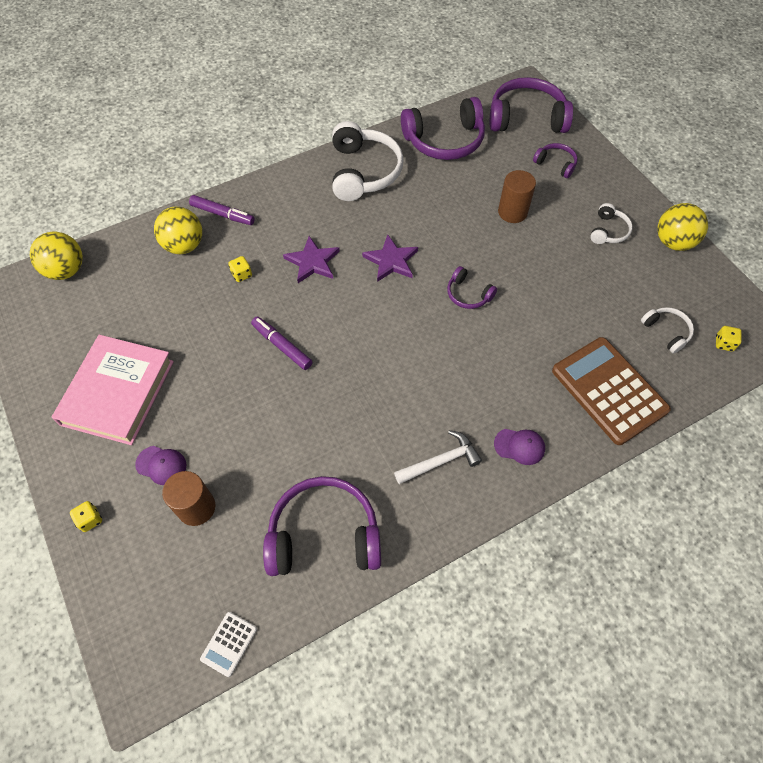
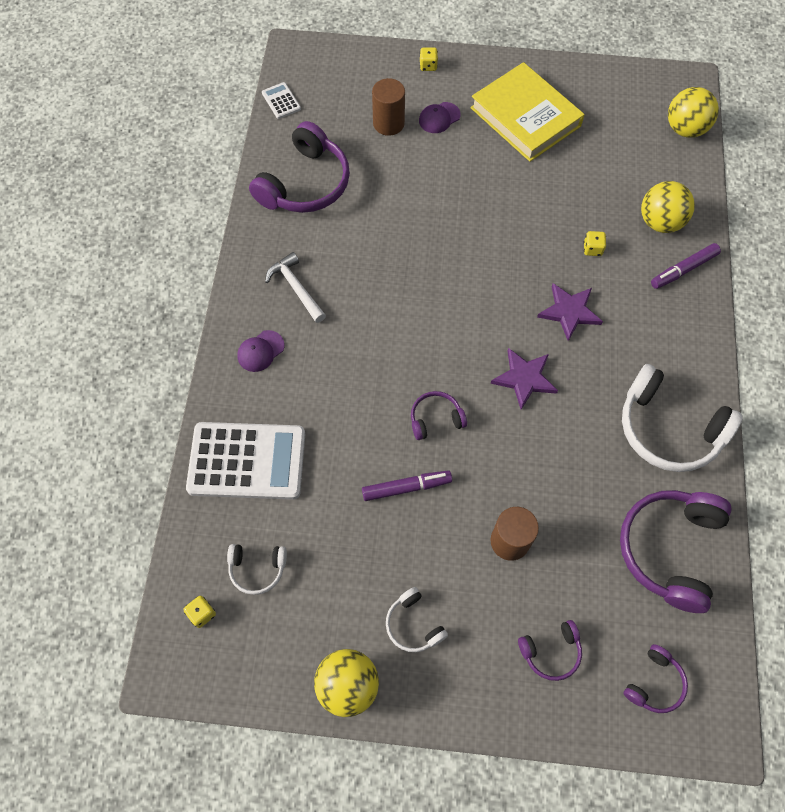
camera: 125 degrees right, 5 degrees up
(117, 392) = (525, 117): pink book -> yellow book
(282, 346) = (489, 240): purple marker -> purple marker (406, 487)
(441, 461) = (296, 288): white hammer -> white hammer turned 135 degrees clockwise
(526, 118) = (654, 683): purple headphones -> purple headphones, size x0.50
(608, 390) = (247, 461): brown calculator -> white calculator

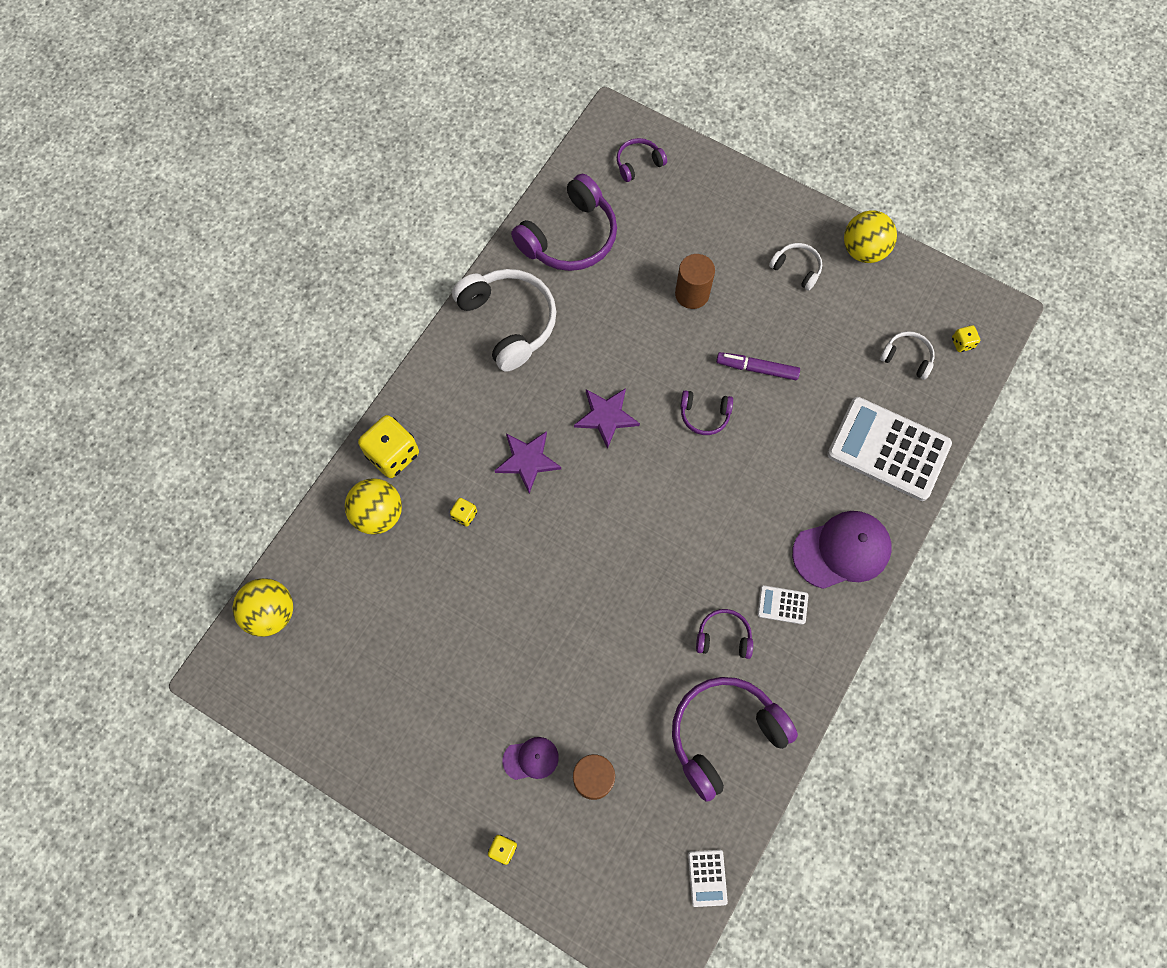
camera: 155 degrees left, 5 degrees up
(260, 351) = (842, 550): purple cap -> purple cap, size x1.90
(296, 288) = (782, 605): white hammer -> white calculator
(413, 624) = (796, 268): white headphones -> white headphones turned 45 degrees counterclockwise
(525, 117) = (432, 713): yellow book -> none
(551, 652) = (701, 210): purple headphones -> purple headphones (723, 637)
(683, 270) = (393, 454): purple marker -> yellow dice

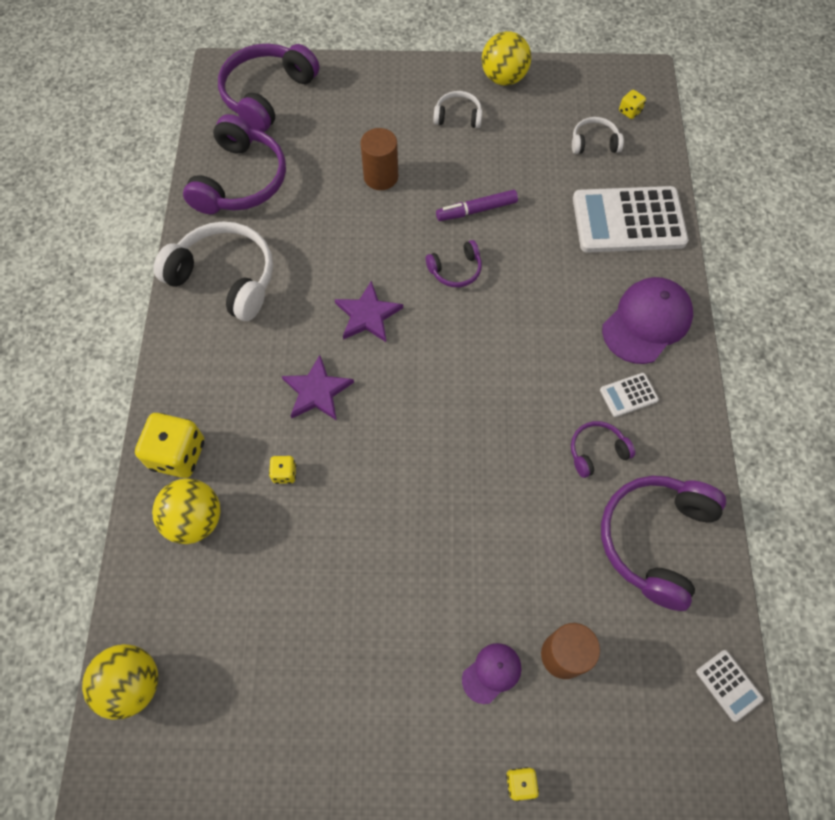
camera: 30 degrees left, 5 degrees down
(638, 163) = (267, 95): purple headphones -> purple headphones, size x2.01

